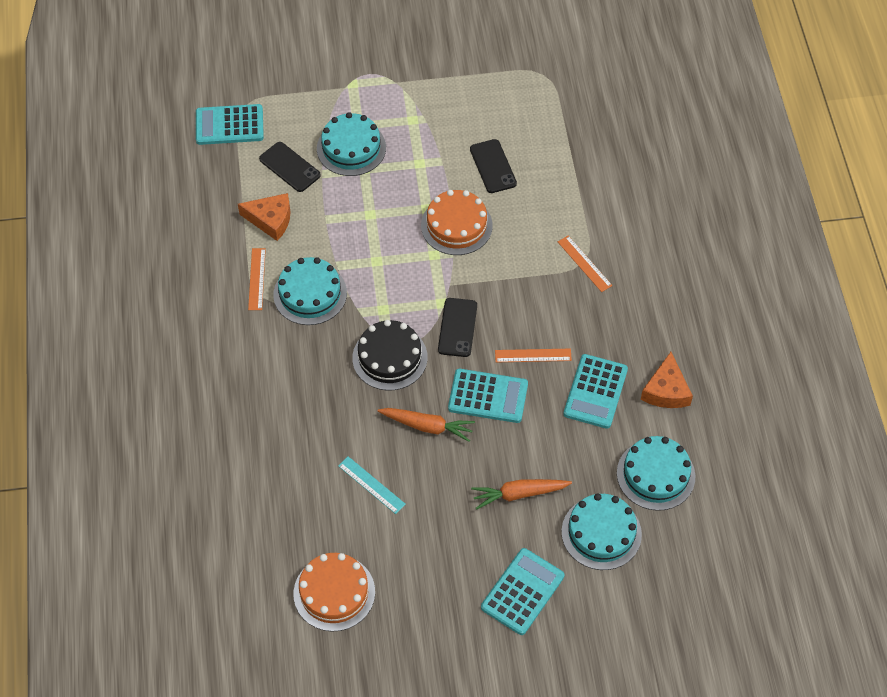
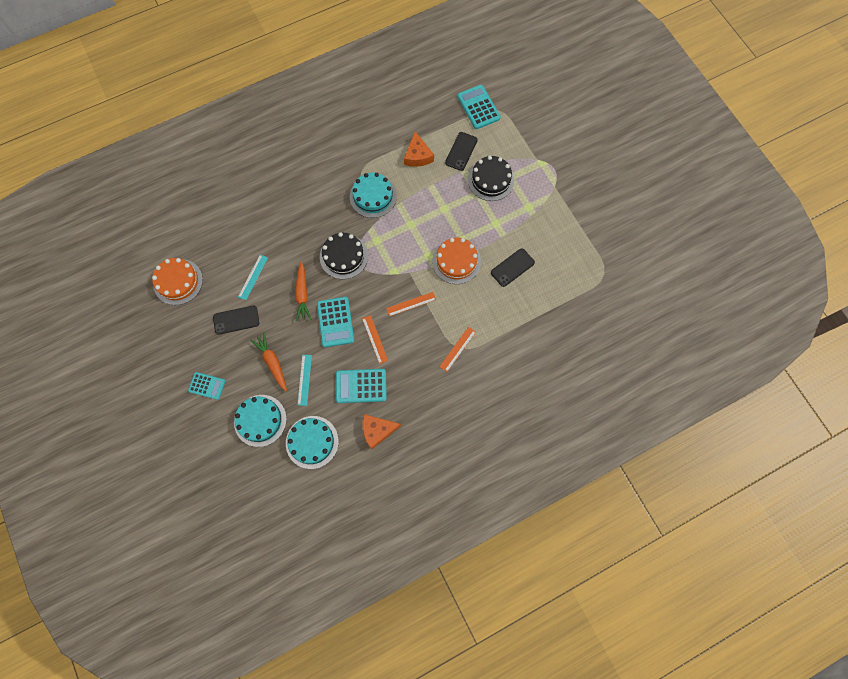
camera: 70 degrees right, 15 degrees up
(257, 279) = (372, 164): orange ruler -> orange ruler (411, 304)
(351, 148) = (490, 180): turquoise cake -> black cake
(457, 327) = (379, 287): black phone -> black phone (236, 320)
(522, 591) = (207, 386): turquoise calculator -> turquoise calculator, size x0.65
(560, 459) = (304, 379): none -> turquoise ruler

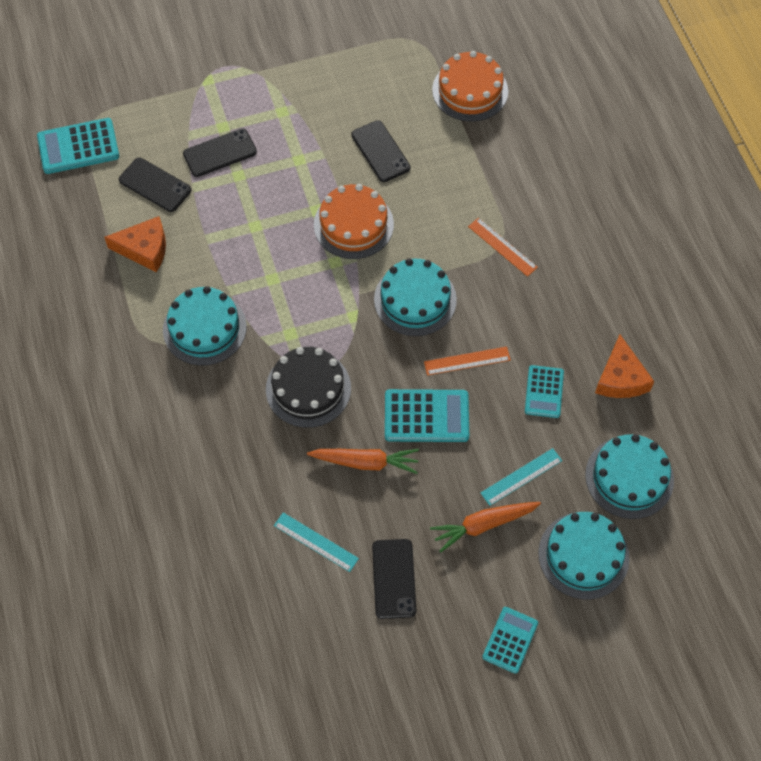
camera: 80 degrees left, 10 degrees down
(178, 282) = (297, 678): orange cake -> orange cake (470, 90)
(304, 379) = (521, 477): turquoise ruler -> turquoise ruler turned 45 degrees counterclockwise
(361, 386) = (544, 392): turquoise calculator -> turquoise calculator, size x0.65
(411, 304) = (415, 299): orange ruler -> turquoise cake
(490, 180) = (220, 153): black cake -> black phone

